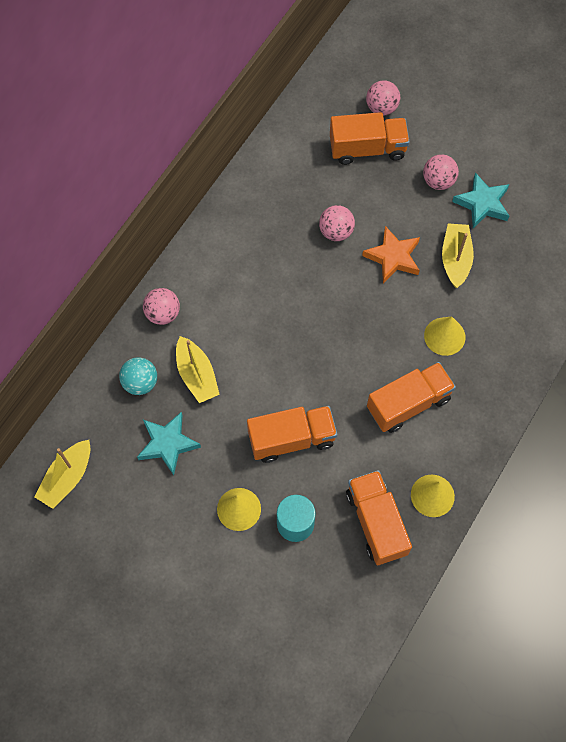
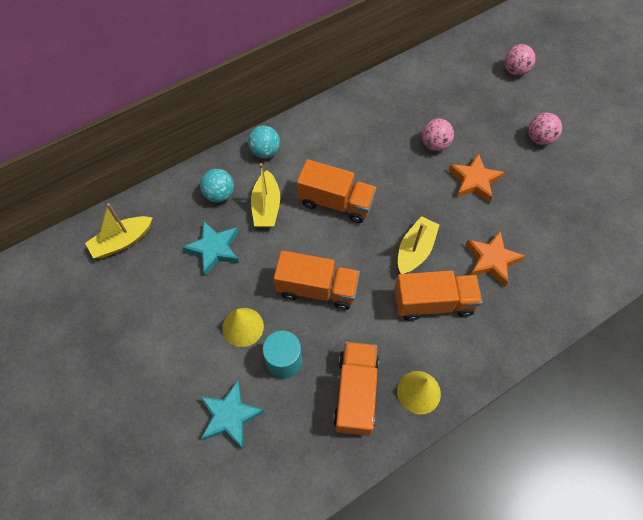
camera: 25 degrees right, 5 degrees down
(163, 314) = (265, 151): pink ball -> turquoise ball
(367, 149) = (489, 95): orange truck -> orange truck (336, 202)
(444, 336) = (491, 260): yellow cone -> orange star
(455, 259) = (528, 203): yellow boat -> yellow boat (415, 250)
(482, 203) = (571, 169): turquoise star -> turquoise star (230, 416)

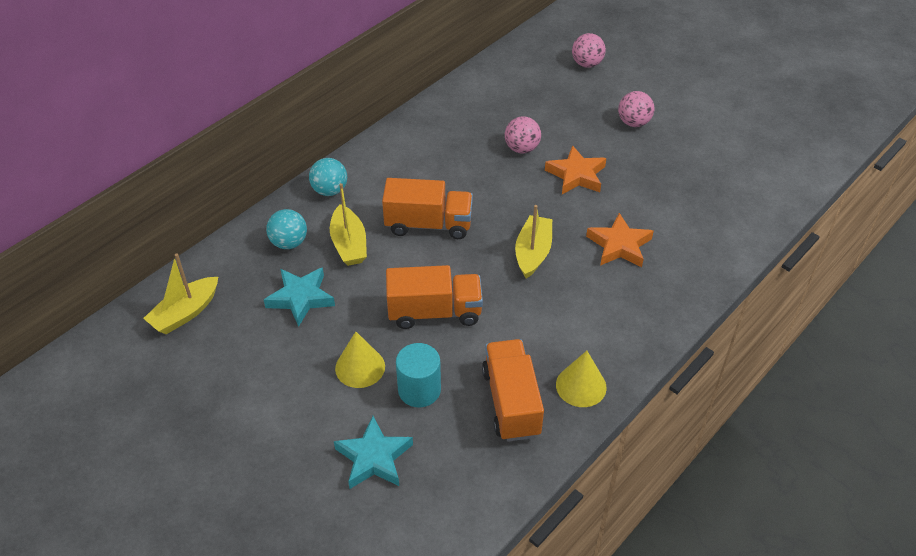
camera: 15 degrees left, 15 degrees down
(433, 303) = (569, 298): orange truck -> none

